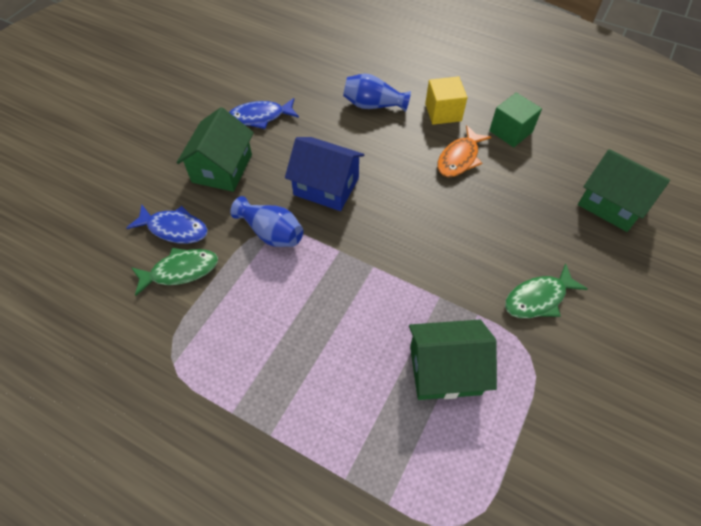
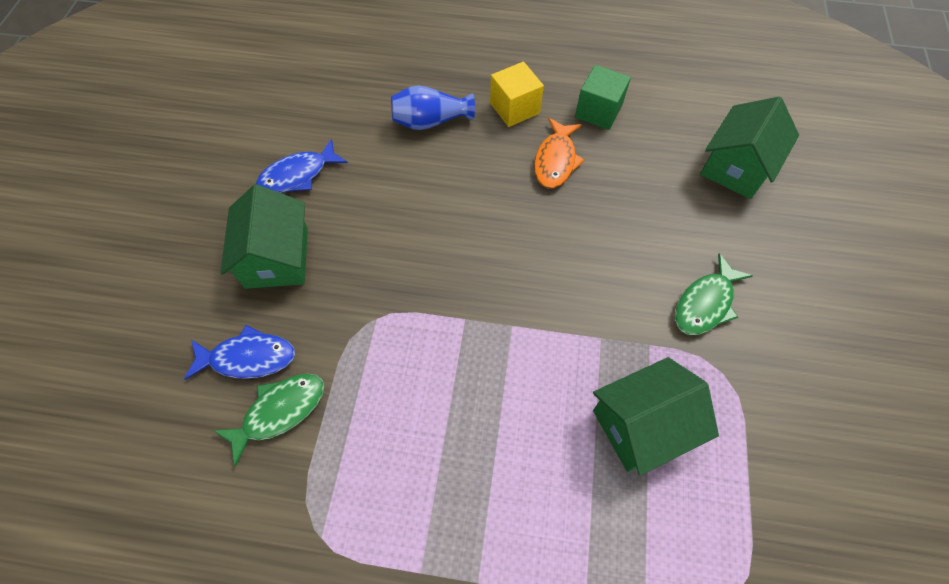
camera: 20 degrees left, 5 degrees up
(271, 233) = (374, 323): blue vase -> none
(326, 186) = (416, 242): blue house -> none
(612, 203) = (736, 167): green house -> green house turned 75 degrees counterclockwise

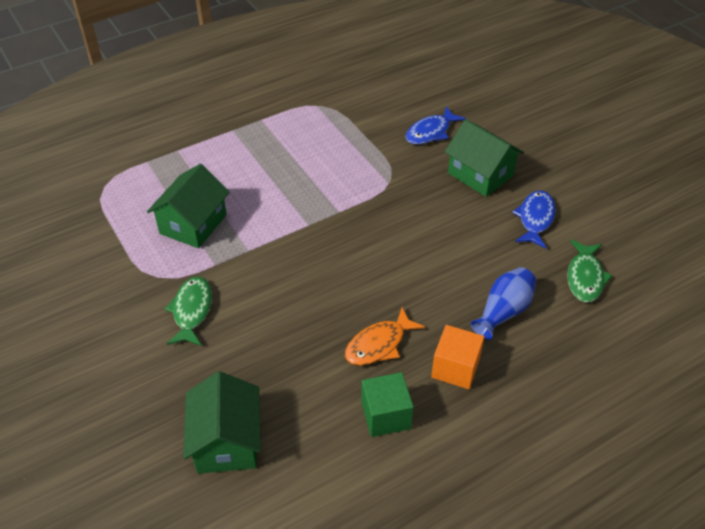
camera: 140 degrees right, 15 degrees down
(279, 411) = (387, 125): green fish -> green fish (585, 277)
(514, 108) = (455, 368): yellow cube -> orange cube
(555, 160) = (379, 344): orange fish -> orange fish turned 105 degrees counterclockwise

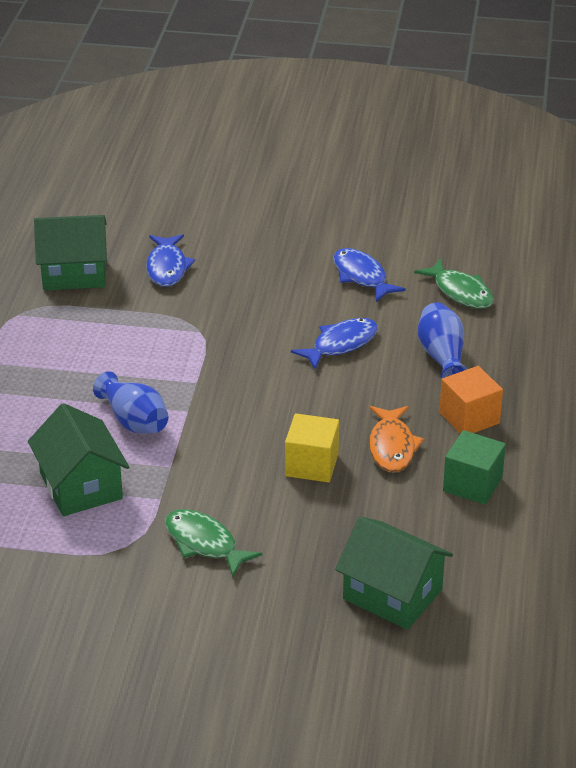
camera: 50 degrees left, 10 degrees down
(274, 208) = (134, 421): none -> blue vase
(317, 315) = (311, 465): none -> yellow cube
(453, 253) = (340, 344): none -> blue fish
(480, 174) = (265, 273): green house -> green house (74, 273)

